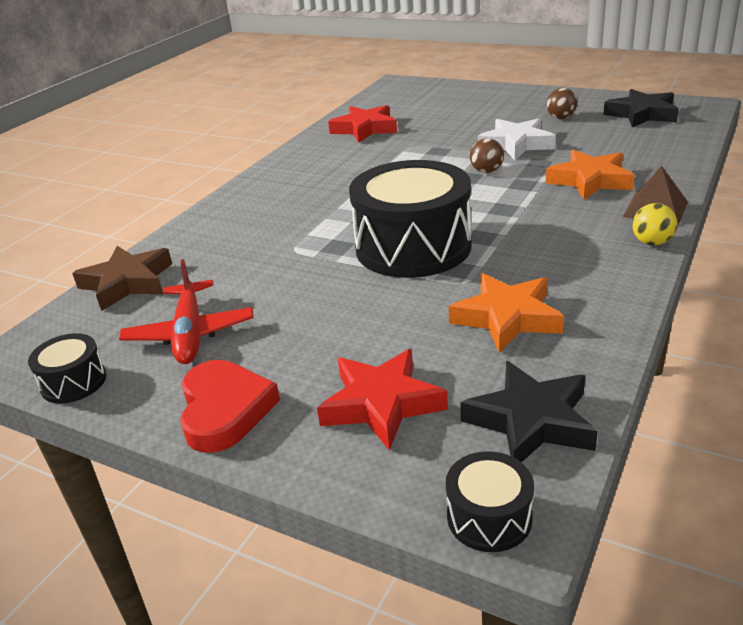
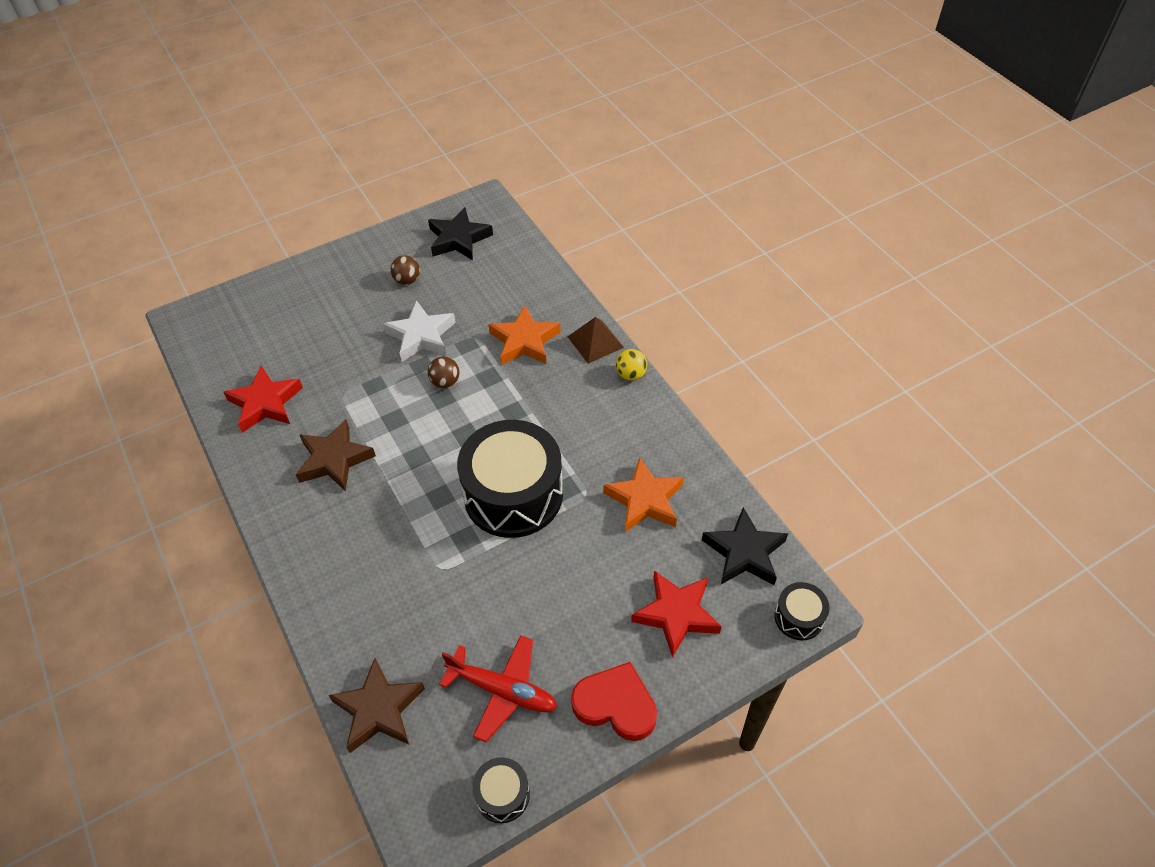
camera: 60 degrees left, 20 degrees up
(347, 168) = (334, 459): none -> brown star

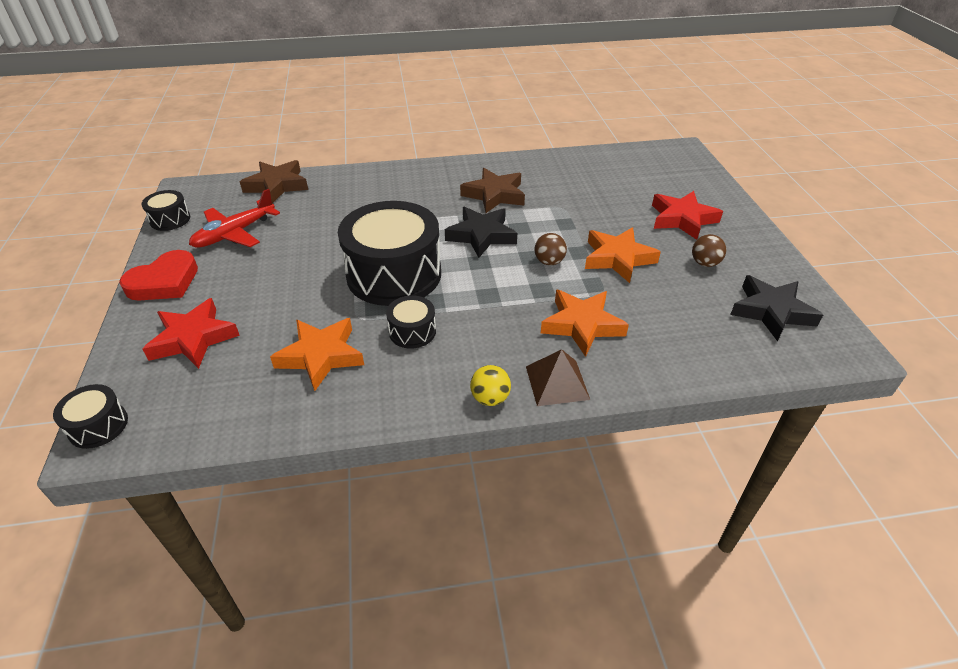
camera: 110 degrees right, 10 degrees down
(265, 403) = (571, 173): red star -> red star (682, 219)
(421, 336) = (618, 258): white star -> orange star
(585, 448) = (412, 331): none -> black drum
(744, 552) = (200, 411): black star -> black star (481, 235)

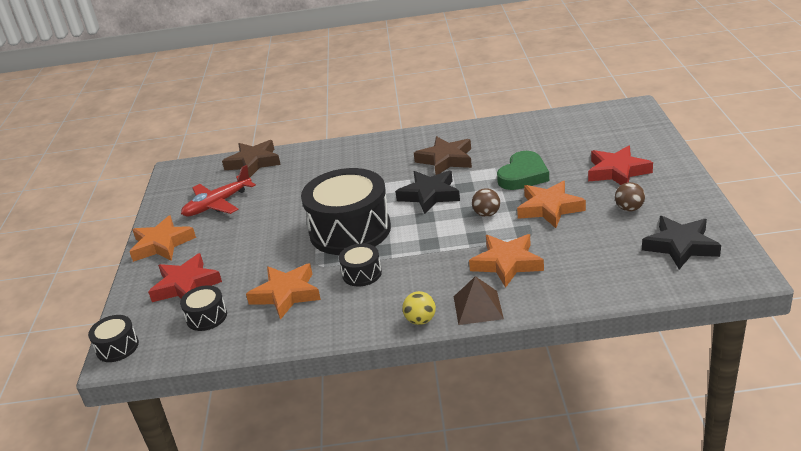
camera: 10 degrees right, 10 degrees down
(164, 282) = (162, 244): red heart -> orange star
(170, 219) = (164, 196): black drum -> black drum (206, 317)
(582, 218) = (523, 175): none -> green heart

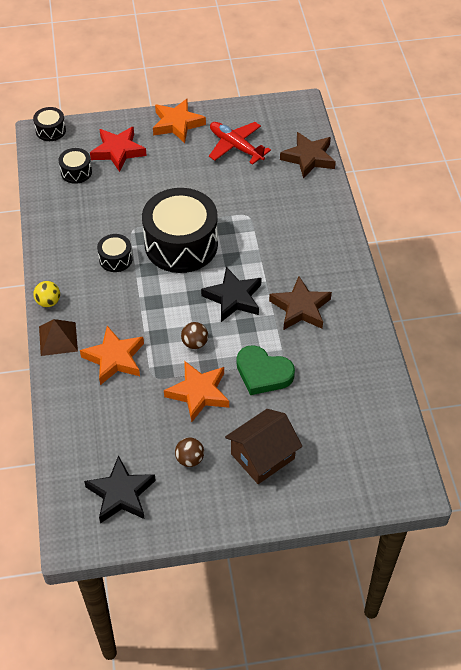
camera: 80 degrees right, 20 degrees up
(286, 294) = (96, 214): orange star -> none
(617, 171) = (262, 456): red star -> brown house

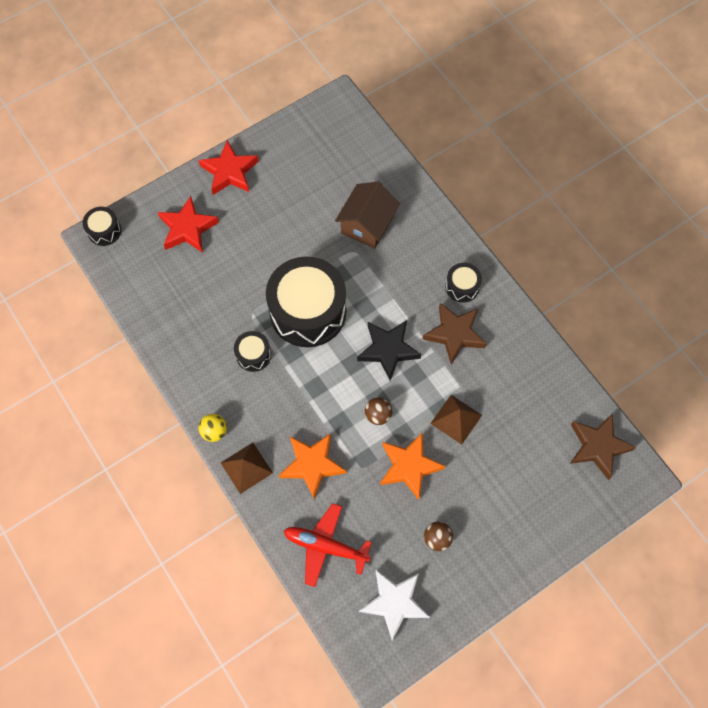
camera: 25 degrees left, 15 degrees up
(76, 172) = (158, 270): black drum -> black drum (462, 287)
(121, 494) = (394, 603): black star -> white star
(177, 124) = (229, 172): orange star -> red star
(236, 146) = (301, 176): red plane -> red plane (325, 546)
(262, 456) = (499, 505): brown house -> brown house (367, 225)
(263, 373) = (456, 419): green heart -> brown pyramid
(308, 158) = (378, 161): brown star -> brown star (598, 447)

